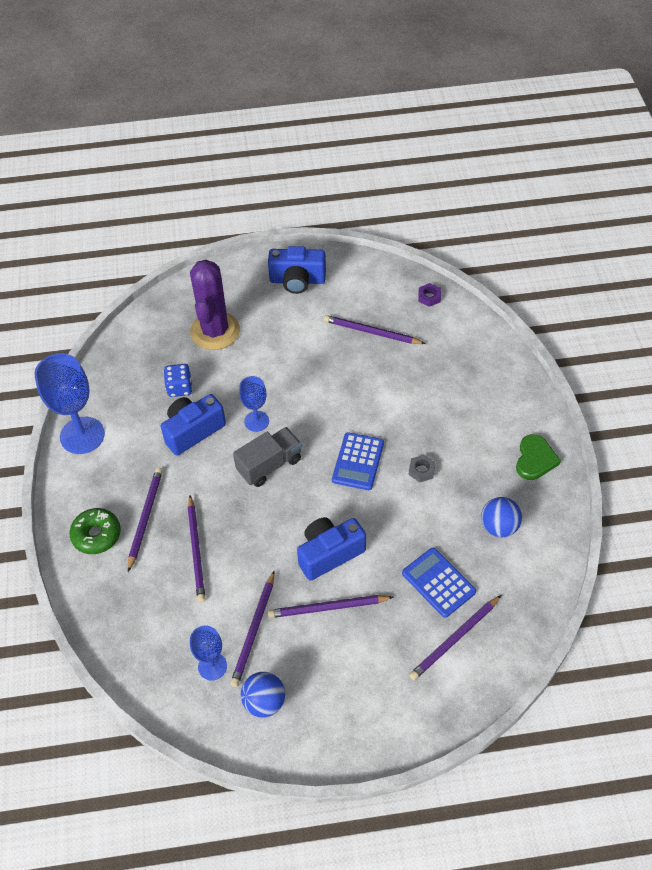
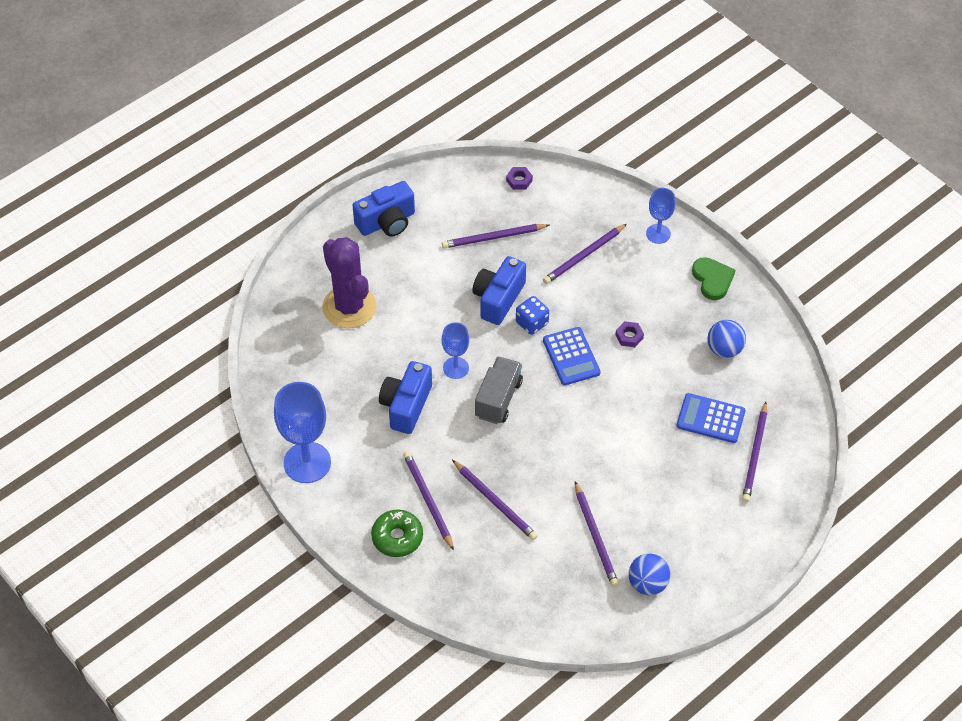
camera: 35 degrees left, 0 degrees up
(179, 388) = (361, 374): blue dice -> blue dice (532, 323)
(212, 666) = (585, 582): blue goblet -> blue goblet (658, 234)
(328, 608) = (640, 486): purple pencil -> purple pencil (584, 256)
(329, 554) = (607, 444): blue camera -> blue camera (498, 299)
(421, 470) = (629, 336): grey nut -> purple nut

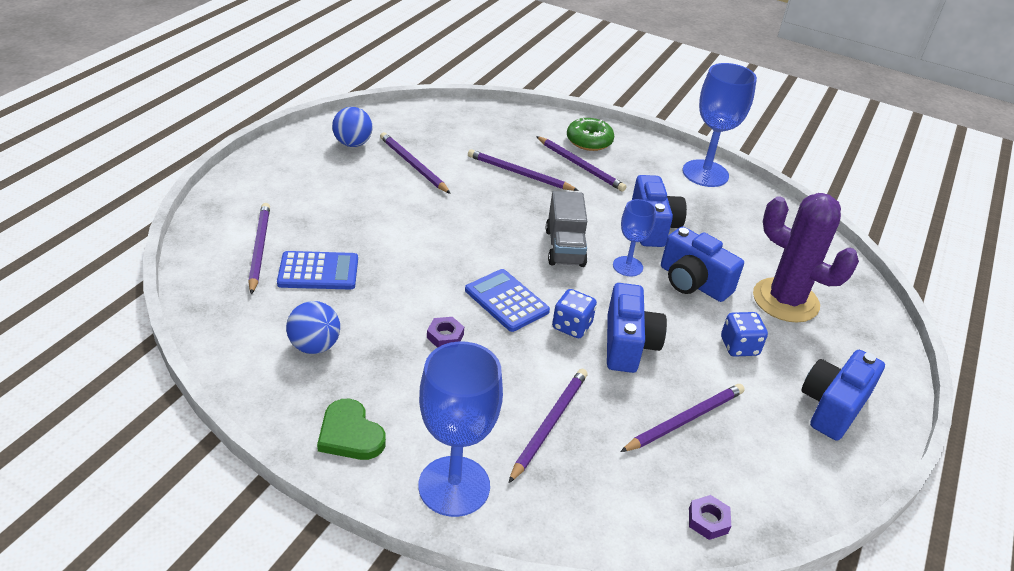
camera: 155 degrees right, 15 degrees down
(412, 340) = (693, 282): none -> blue camera
(417, 278) = (739, 346): none -> blue dice
(658, 234) = (454, 486): blue goblet -> blue goblet, size x1.77

